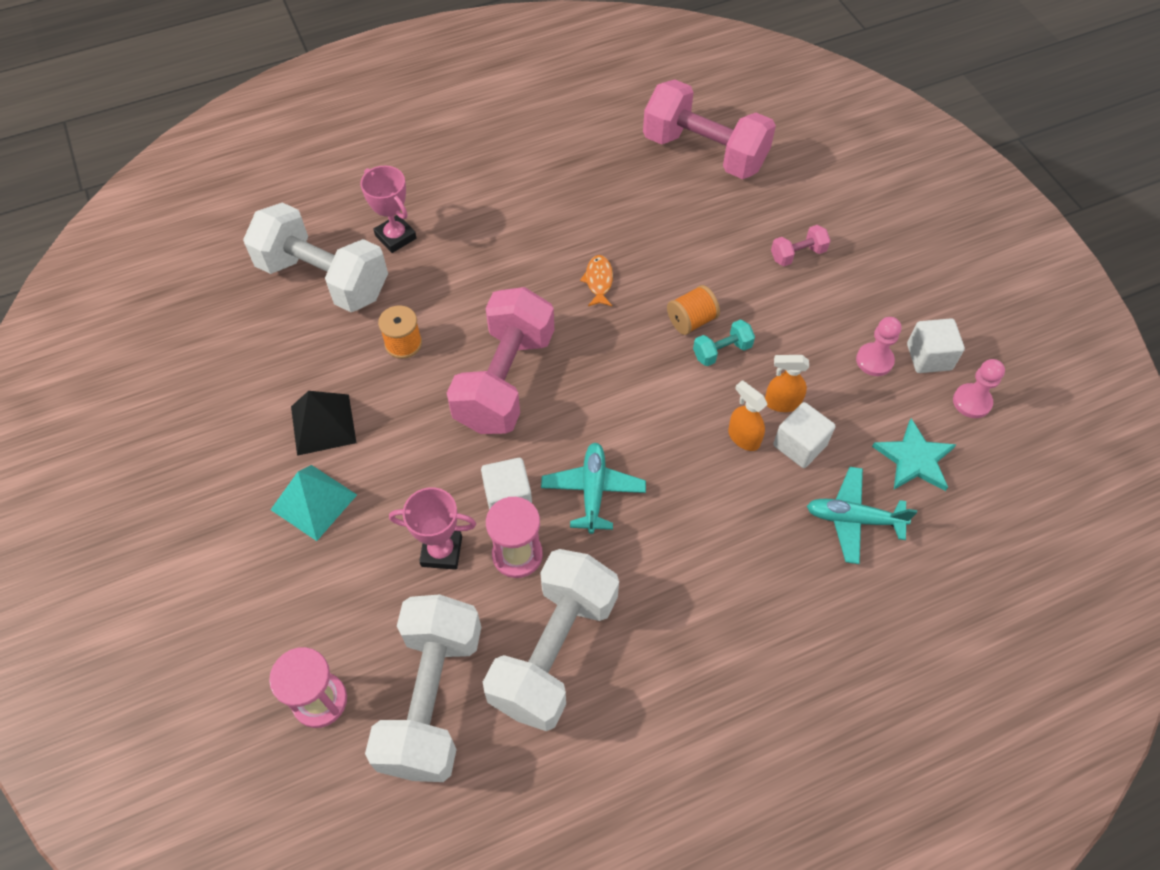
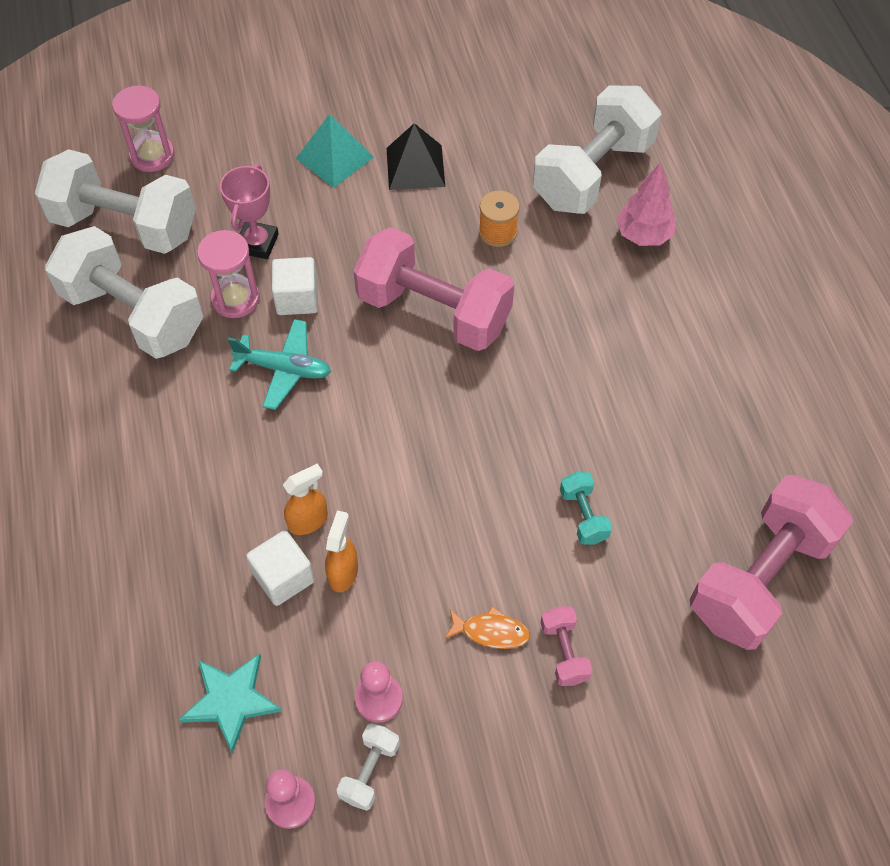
camera: 100 degrees right, 0 degrees up
(396, 237) = (643, 235): pink trophy -> pink tree
(599, 281) = (553, 417): orange fish -> orange fish (491, 632)
(691, 321) = (478, 502): orange spool -> none
(722, 351) = (428, 525): turquoise dumbbell -> turquoise dumbbell (583, 516)
(853, 519) = (178, 608): turquoise plane -> none
(929, 357) = (369, 771): white cube -> white dumbbell

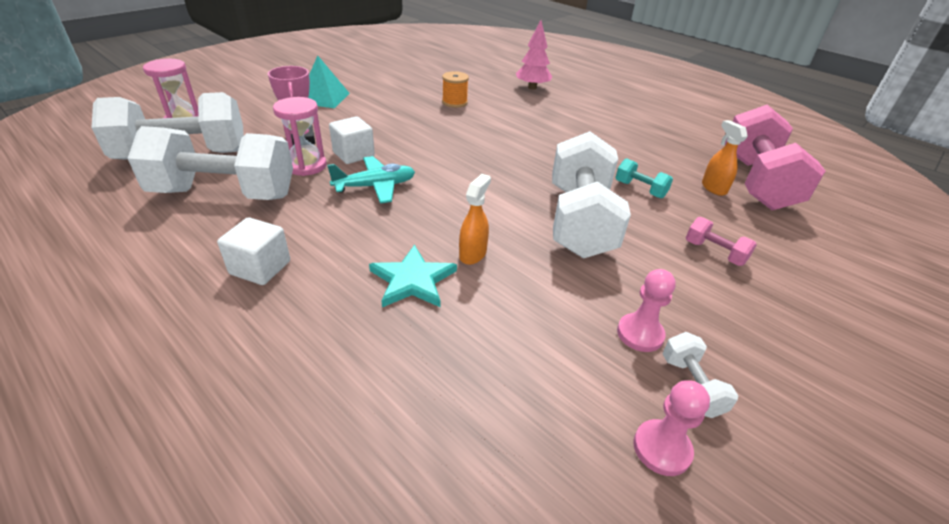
camera: 35 degrees left, 20 degrees down
(231, 700) = (529, 396): turquoise star -> turquoise star (412, 280)
(283, 577) = (487, 293): white cube -> white cube (260, 268)
(343, 572) = (529, 272): orange spray bottle -> orange spray bottle (713, 188)
(415, 167) = (379, 91): black pyramid -> none
(434, 311) = (451, 137): pink dumbbell -> none
(491, 632) = (662, 262): orange fish -> none
(593, 174) = (482, 75): white dumbbell -> white dumbbell (580, 221)

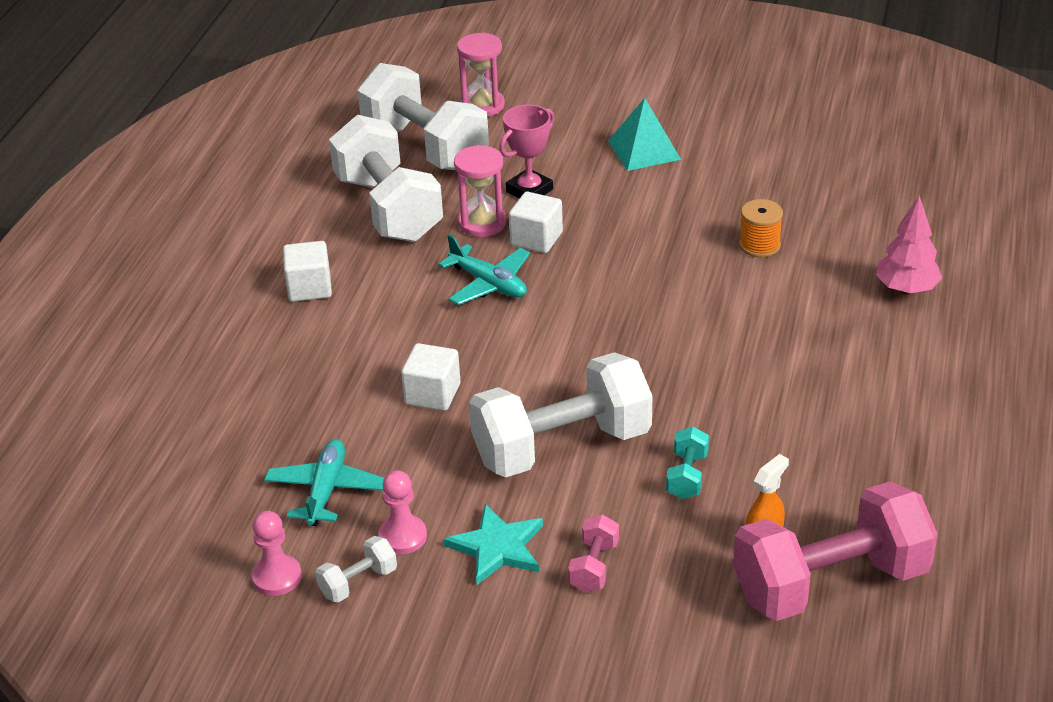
camera: 65 degrees right, 0 degrees up
(412, 280) = (363, 375): turquoise star -> turquoise star (497, 547)
(473, 254) = (432, 394): orange spray bottle -> white cube
(550, 361) = (326, 490): none -> turquoise plane

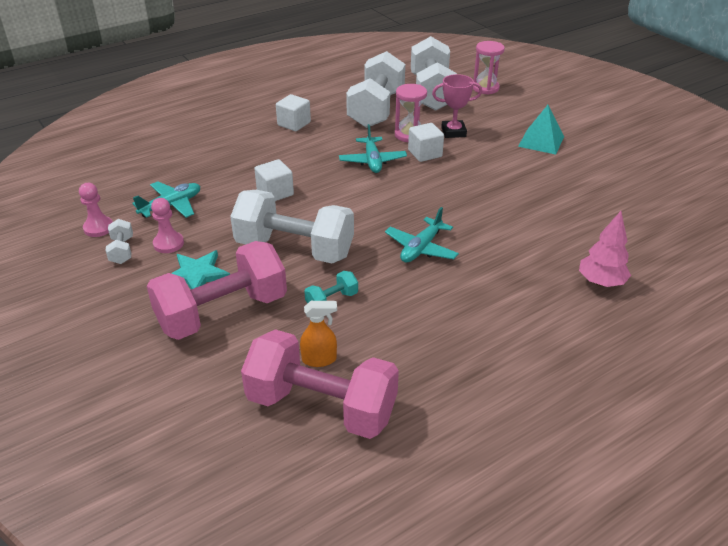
camera: 40 degrees right, 0 degrees up
(358, 582) = (122, 251): white dumbbell -> white dumbbell turned 75 degrees clockwise
(594, 566) = (222, 312): pink dumbbell -> pink dumbbell, size x2.39
(694, 359) = (421, 248): none -> turquoise plane
(759, 245) = (540, 214): orange spool -> none

